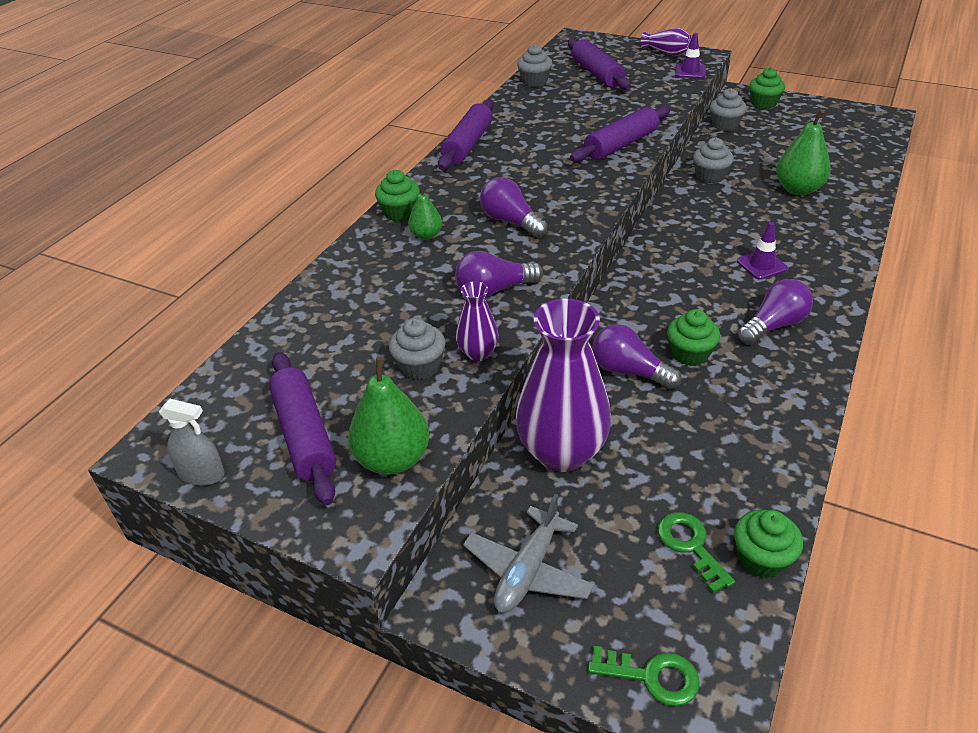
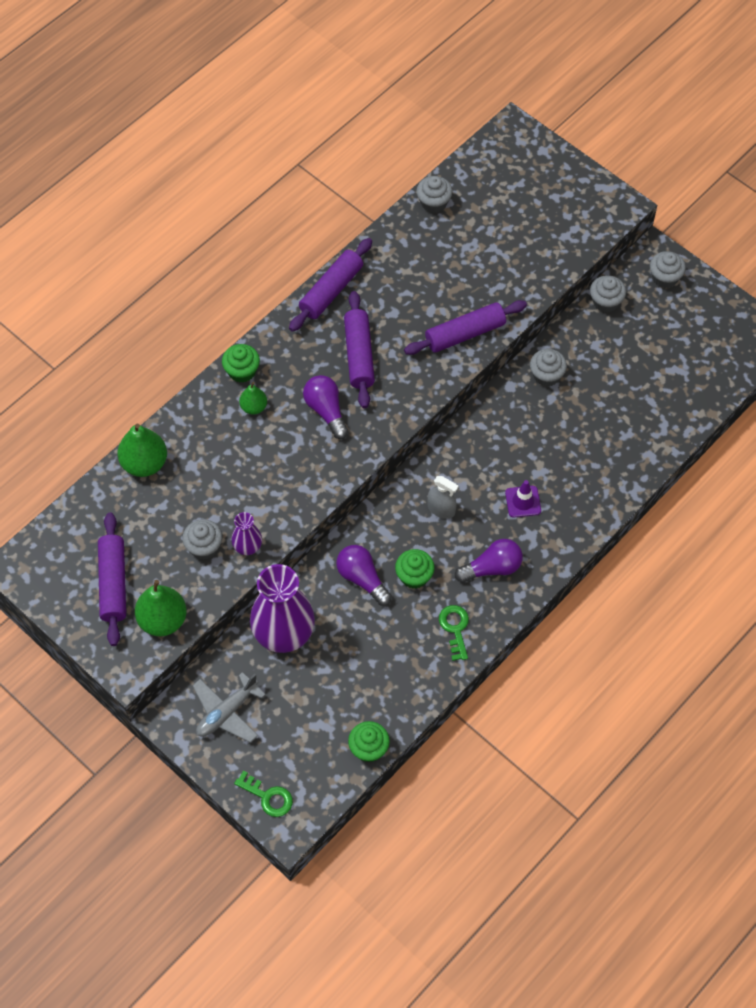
camera: 15 degrees right, 20 degrees up
(202, 474) = (44, 595): grey spray bottle -> grey spray bottle (441, 509)
(494, 290) = (282, 487): purple light bulb -> none
(597, 73) = (500, 207): purple rolling pin -> purple rolling pin (359, 355)
(666, 52) = (589, 189): purple vase -> none
(690, 71) = (592, 232): purple traffic cone -> none
(690, 546) = (331, 727): green key -> green key (455, 629)
(763, 103) = (664, 278): green cupcake -> grey cupcake
(798, 189) = (613, 418): green pear -> green pear (144, 463)

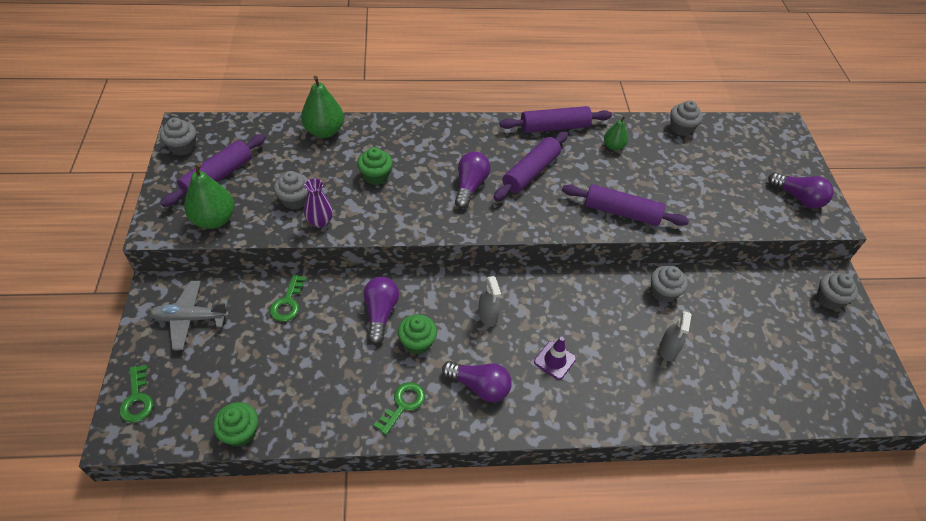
camera: 40 degrees right, 10 degrees down
(242, 371) = (444, 128): green cupcake -> green cupcake (375, 176)
(254, 407) = (427, 151): green pear -> green pear (613, 146)
(283, 634) = (288, 302): purple vase -> green key
(581, 204) = (798, 198): none -> purple light bulb
(590, 422) = (668, 349): none -> grey spray bottle
(605, 302) = (761, 280): grey cupcake -> grey cupcake (183, 147)

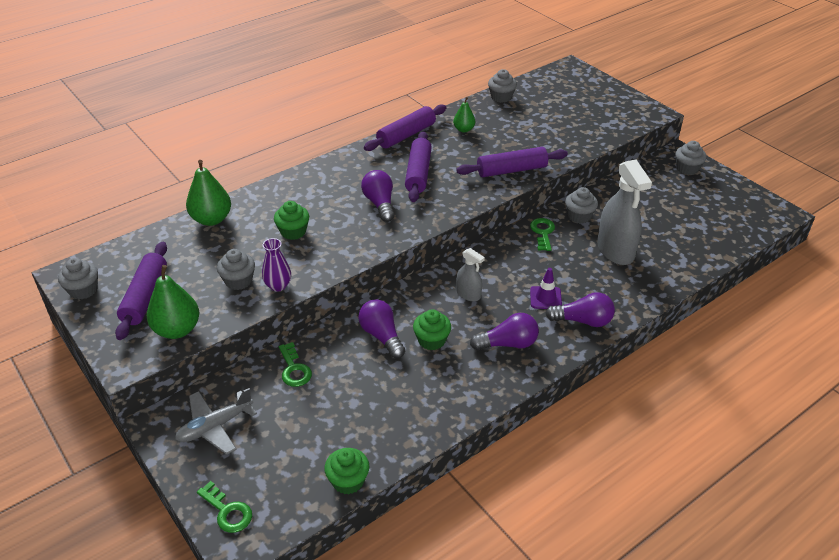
camera: 30 degrees left, 10 degrees down
(402, 405) = (462, 387): green key -> green key (542, 233)
(668, 349) = (615, 250): grey spray bottle -> grey spray bottle, size x1.93
(798, 198) = (620, 108): purple light bulb -> purple light bulb (583, 321)

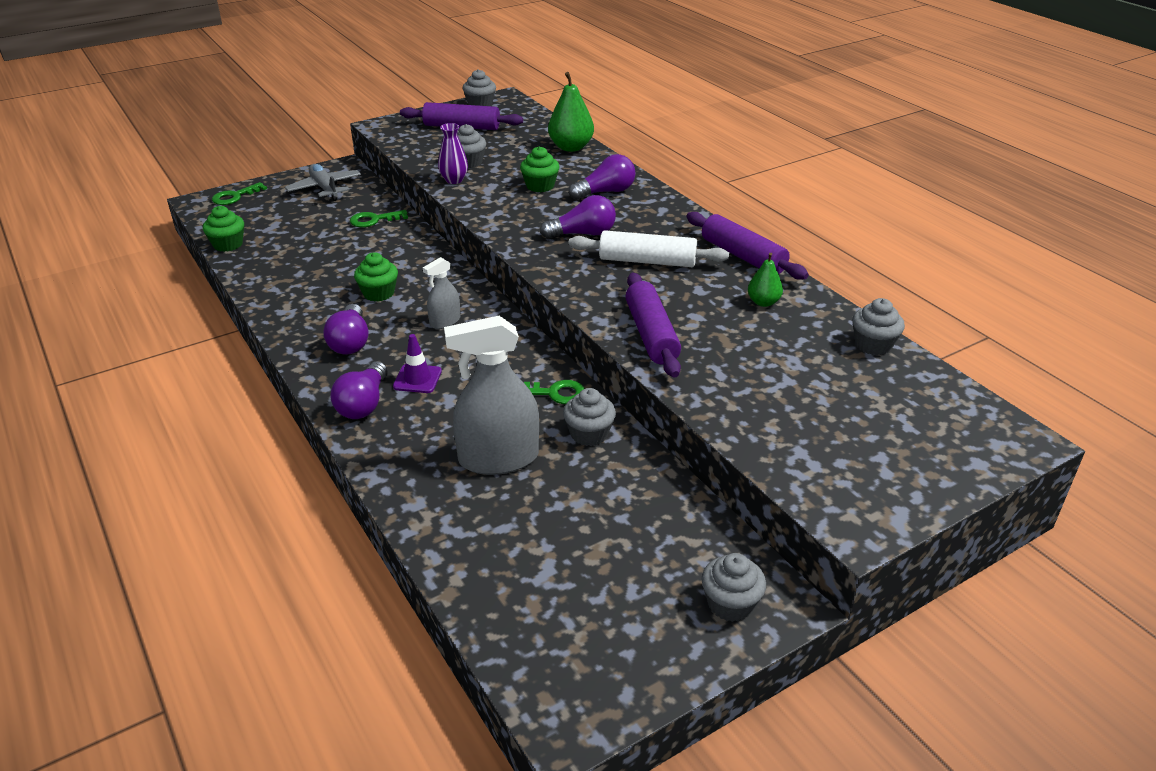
camera: 95 degrees right, 5 degrees down
(177, 330) = (412, 141): green pear -> none
(382, 336) = (398, 264): purple light bulb -> purple light bulb (606, 192)
(418, 173) = (647, 261): purple rolling pin -> white rolling pin

